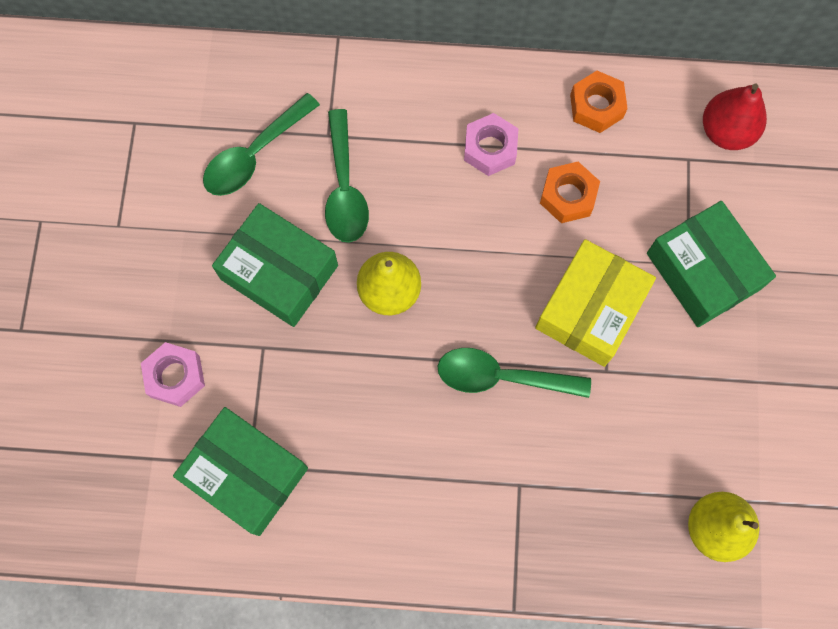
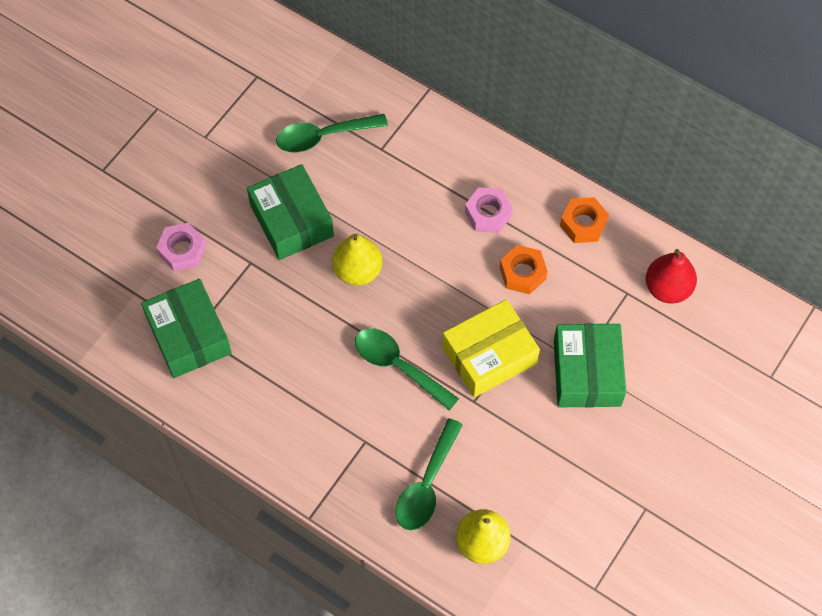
camera: 30 degrees right, 10 degrees down
(345, 188) = (370, 189): green spoon -> green spoon (427, 485)

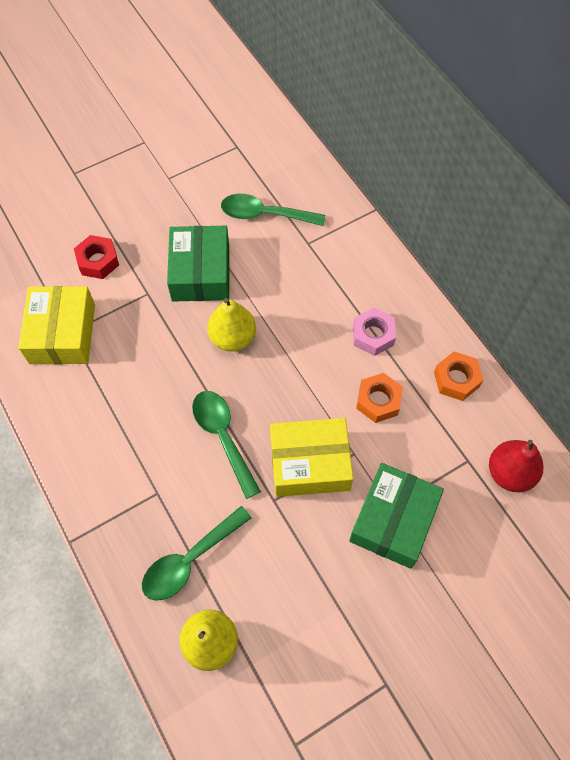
camera: 25 degrees right, 0 degrees up
(182, 250) = (98, 261): pink nut -> red nut
(189, 336) = (62, 333): green box -> yellow box

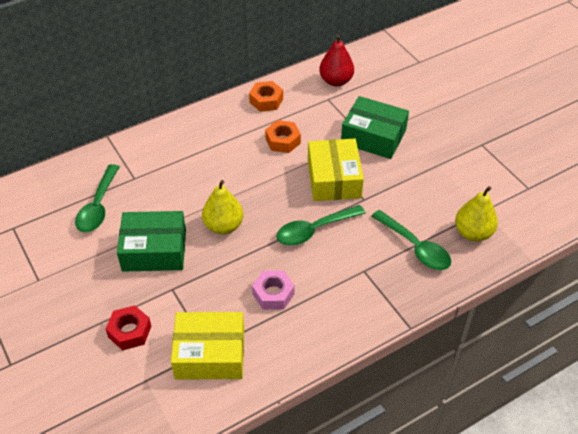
camera: 90 degrees left, 15 degrees down
(373, 335) = (227, 141): pink nut -> pink nut (273, 294)

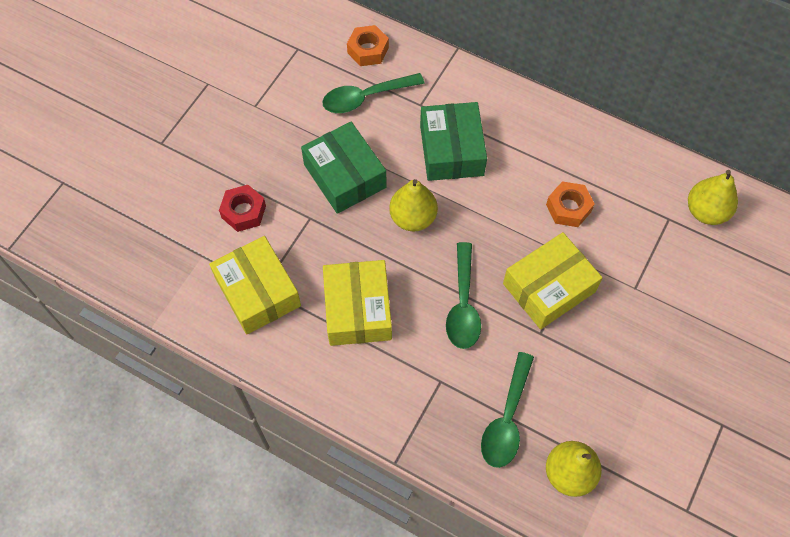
camera: 60 degrees right, 15 degrees up
(266, 100) = (617, 158): orange nut -> orange nut (368, 50)
(273, 294) = (358, 309): pink nut -> yellow box
(314, 230) = (463, 305): green spoon -> green spoon turned 120 degrees counterclockwise
(336, 81) = (706, 211): red pear -> yellow pear
(373, 137) = (644, 297): green box -> green box (451, 150)

